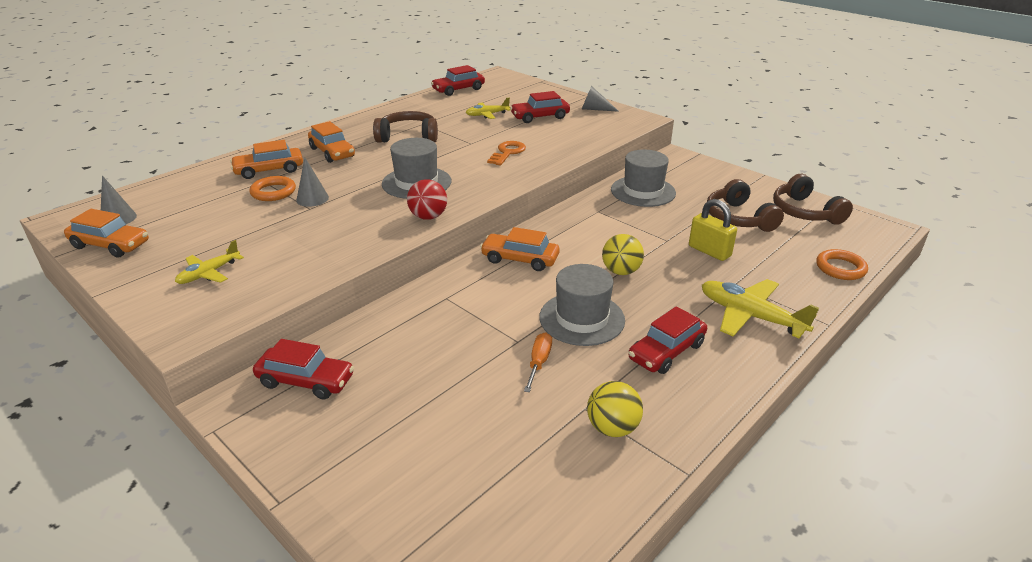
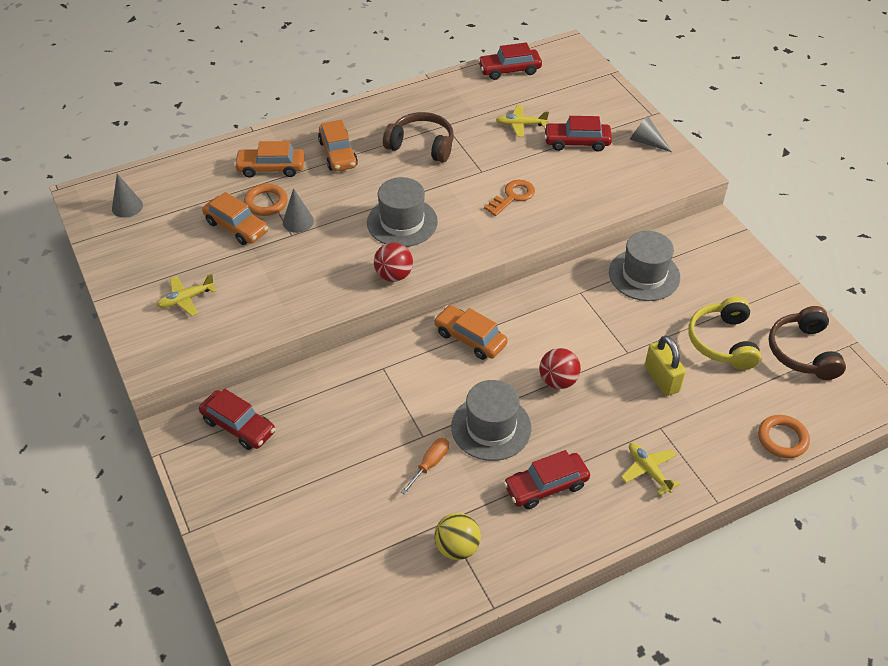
camera: 20 degrees right, 15 degrees up
(110, 245) = (116, 241): orange car -> orange car (236, 227)
(621, 271) = (558, 381): yellow ball -> red ball
(738, 218) = (722, 342): brown headphones -> yellow headphones
(750, 316) = (648, 470): yellow plane -> yellow plane, size x0.60

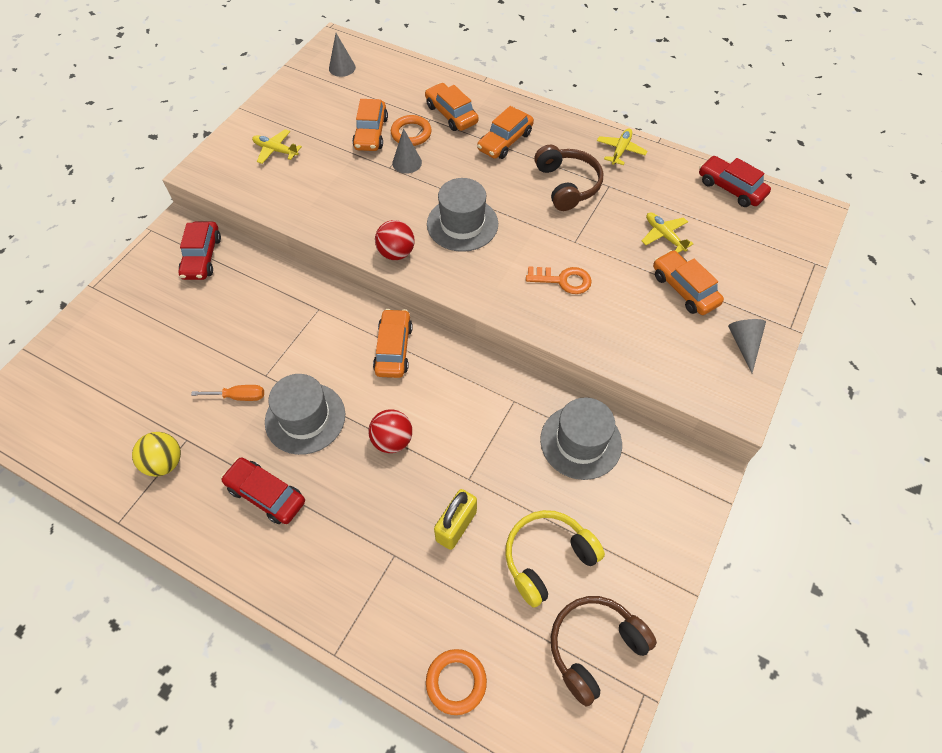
camera: 55 degrees right, 10 degrees up
(577, 142) = (684, 289): red car -> orange car
(648, 470) = (335, 571): yellow plane -> yellow plane (620, 150)

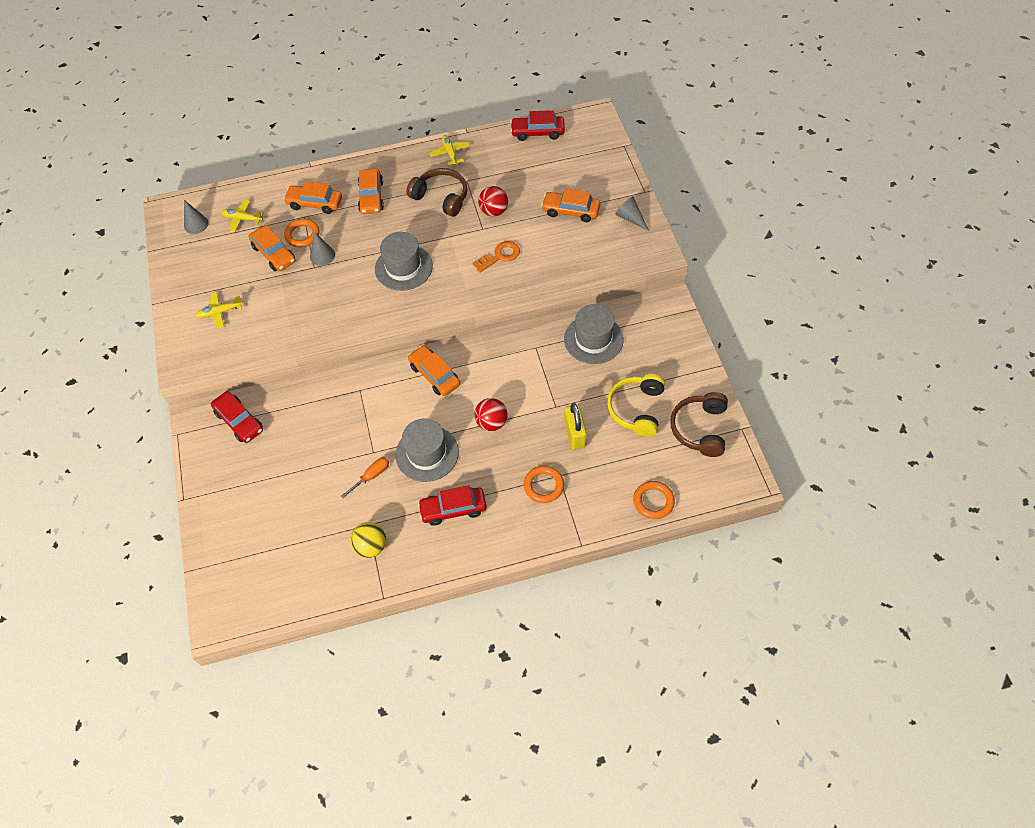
camera: 40 degrees left, 0 degrees up
(368, 552) = (543, 486): none -> orange ring
(396, 253) = (382, 315): red ball -> red ball (494, 211)
(664, 235) = (529, 188): yellow plane -> yellow plane (242, 219)

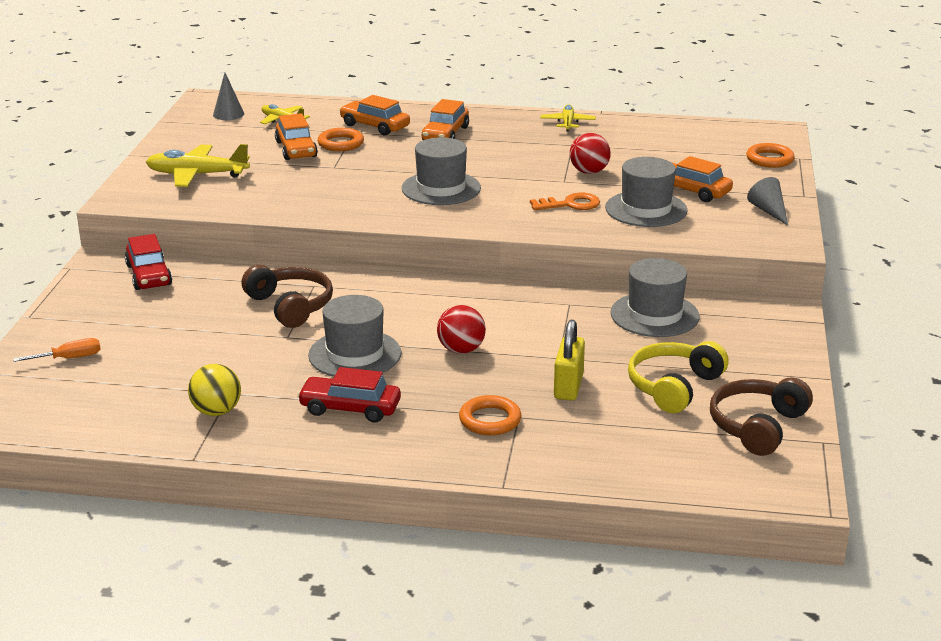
camera: 20 degrees right, 30 degrees down
(219, 312) = (196, 175): yellow plane -> yellow plane, size x1.68
(322, 255) = (351, 161): grey cone -> none
(371, 476) = (268, 355): orange screwdriver -> orange screwdriver (69, 358)
(434, 375) = (417, 295): orange car -> none
(441, 197) = (530, 150): brown headphones -> brown headphones (290, 306)
(537, 132) = (691, 129): red car -> none
(552, 244) = (646, 209): none -> grey hat
(653, 501) = (639, 474): orange ring -> orange ring (769, 159)

